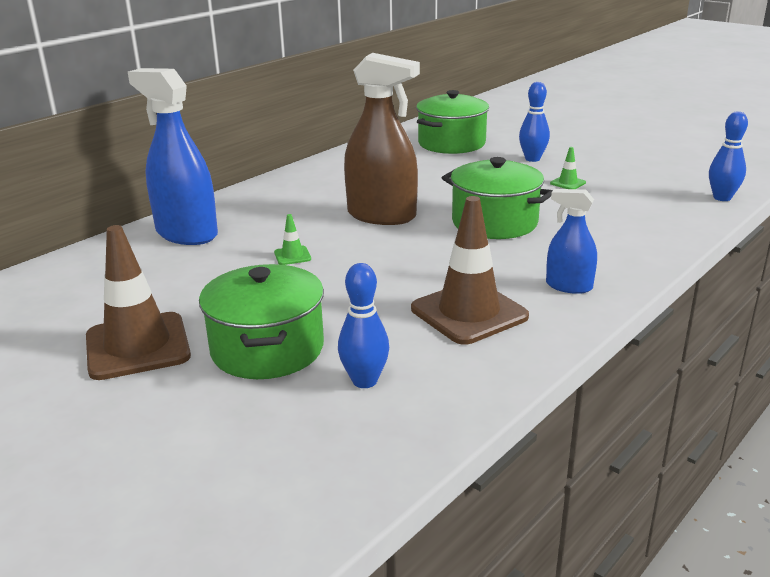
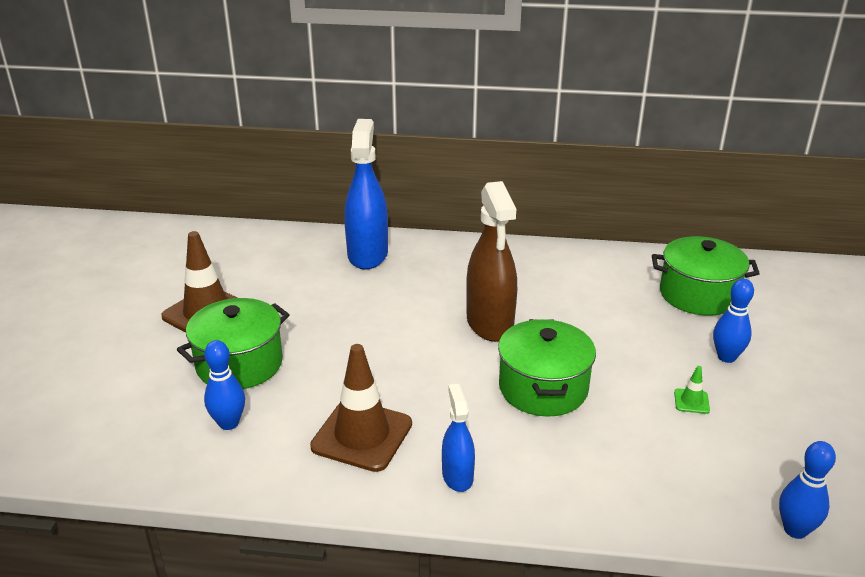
camera: 55 degrees right, 5 degrees up
(292, 256) = (377, 313): green traffic cone -> none

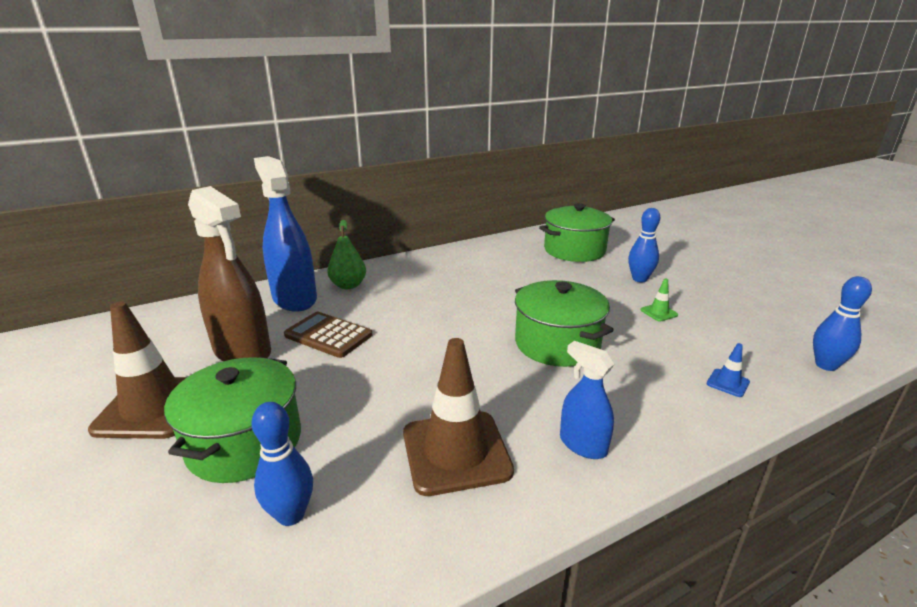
camera: 35 degrees left, 5 degrees down
(362, 301) = (328, 335): none -> brown calculator
(423, 256) = (348, 285): none -> green pear
(490, 323) = (460, 313): brown spray bottle -> brown spray bottle (242, 351)
(656, 494) = (727, 383): none -> blue traffic cone

